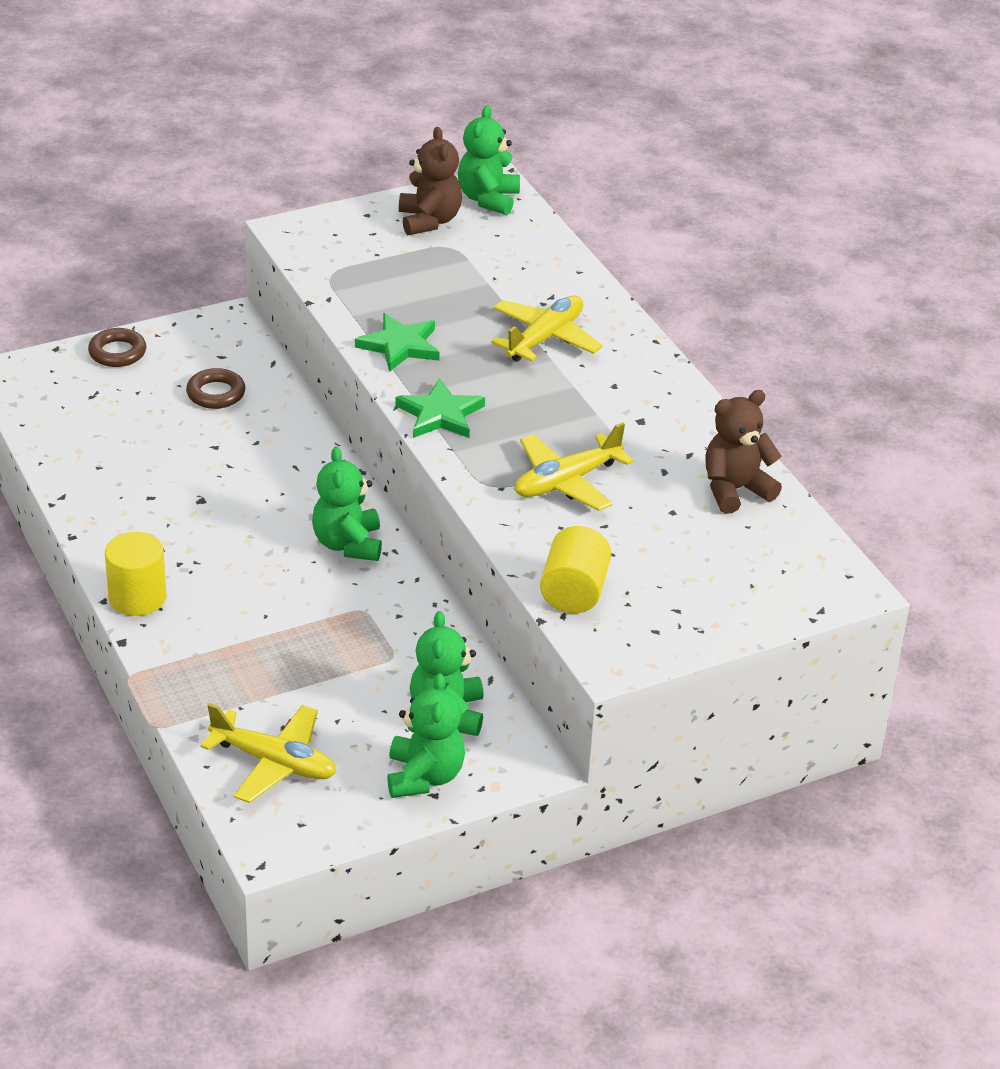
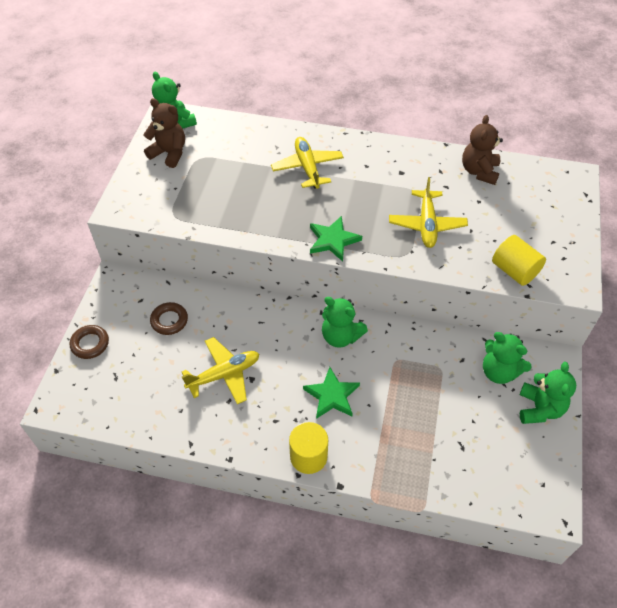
camera: 50 degrees left, 15 degrees up
(274, 762) = (488, 469): yellow plane -> yellow plane (224, 374)
(400, 346) = (261, 223): green star -> green star (332, 395)
(424, 776) = (539, 408): green teddy bear -> green teddy bear turned 60 degrees clockwise

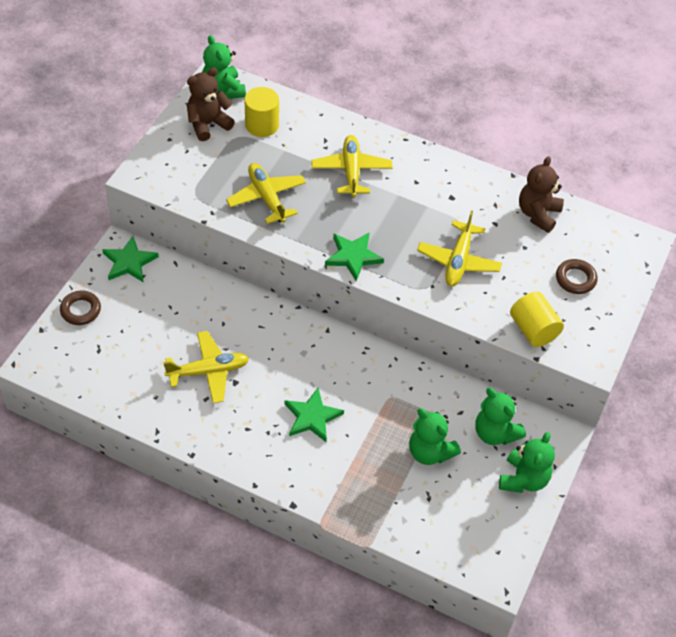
camera: 10 degrees right, 0 degrees up
(125, 290) = (129, 262): none -> green star
(169, 153) = (208, 124): brown teddy bear -> brown teddy bear turned 75 degrees counterclockwise
(169, 320) = (167, 304): brown ring -> brown ring (575, 279)
(240, 205) = (267, 198): none -> yellow plane
(308, 456) = (270, 470): yellow cylinder -> yellow cylinder (262, 125)
(340, 336) = (340, 359): green teddy bear -> green teddy bear (430, 452)

